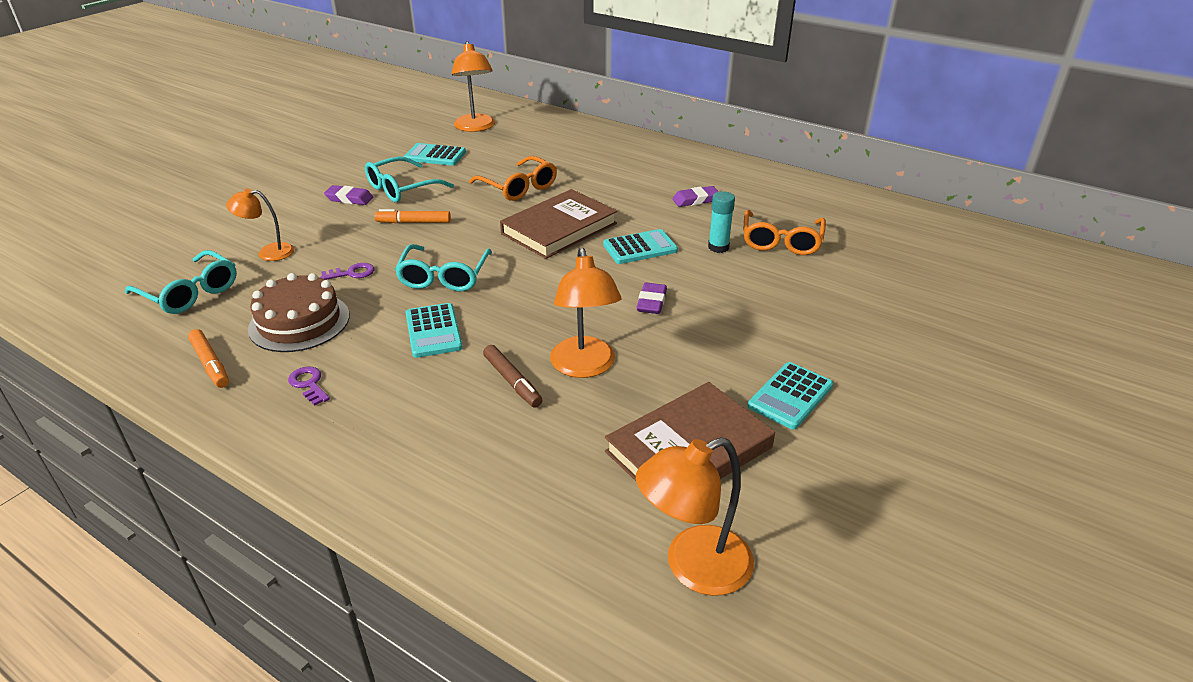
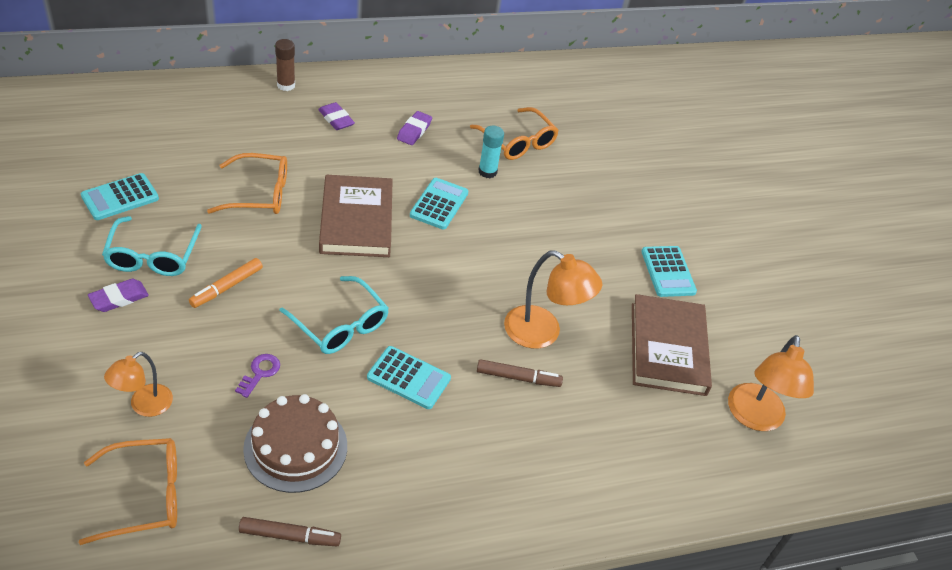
camera: 55 degrees left, 10 degrees up
(189, 292) = (144, 496): turquoise glasses -> orange glasses
(210, 364) = (290, 536): orange marker -> brown marker
(309, 384) = (394, 488): purple key -> none
(475, 127) = (104, 139): orange lamp -> none
(638, 142) = (286, 85): none -> brown glue stick
(651, 302) = (510, 250): purple eraser -> purple eraser (336, 119)

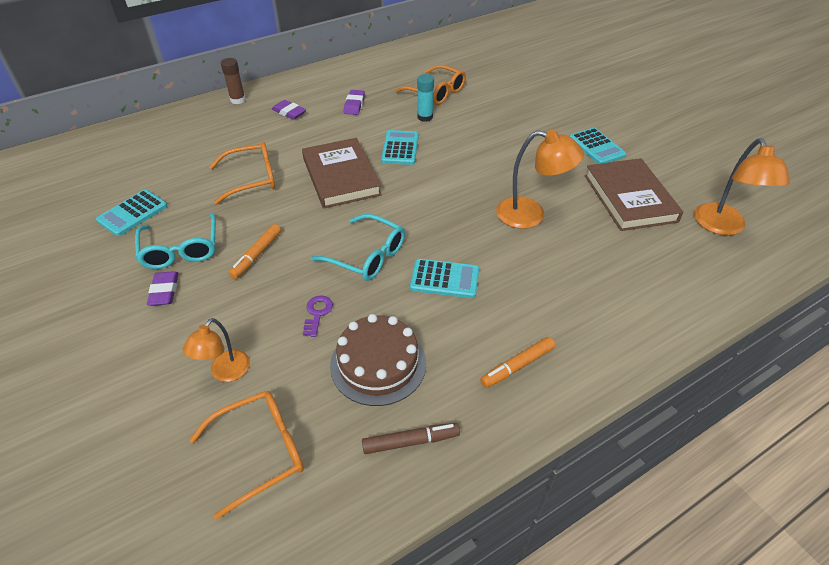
camera: 10 degrees left, 0 degrees up
(119, 298) = (164, 291): purple eraser -> purple eraser turned 45 degrees counterclockwise
(434, 497) = (517, 366): none -> orange marker
(518, 377) = (531, 252): brown marker -> none

